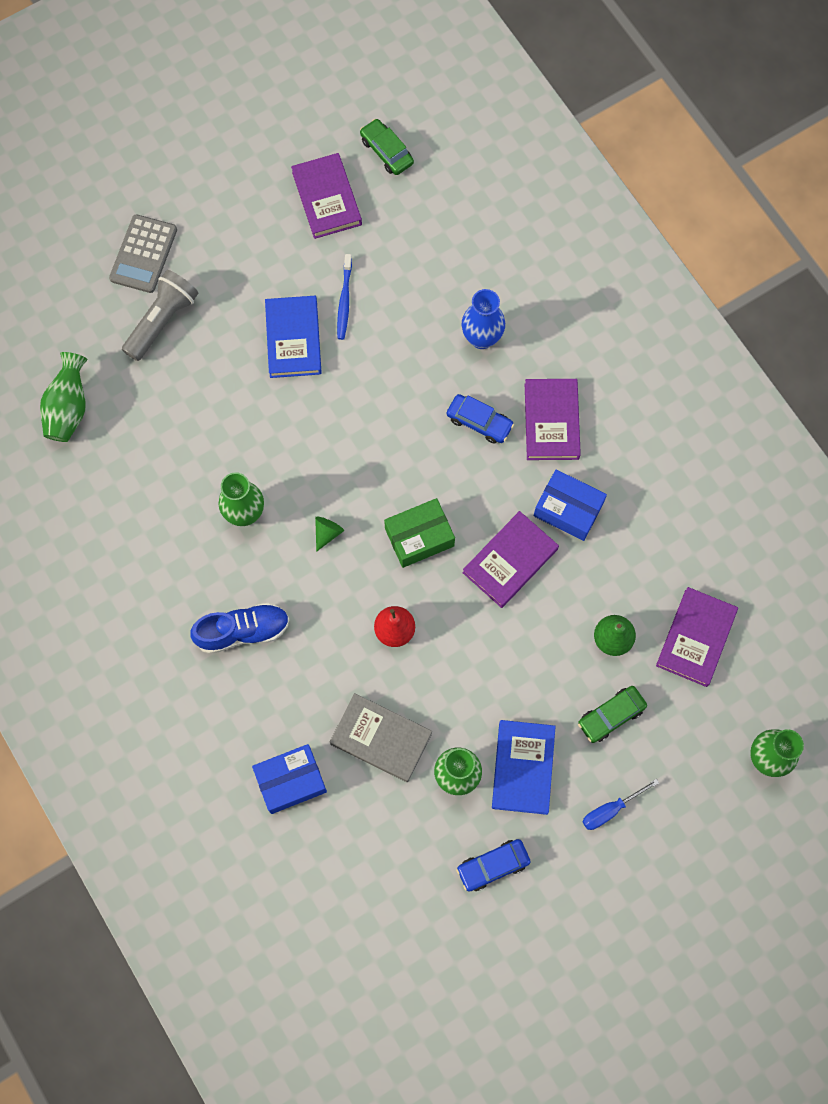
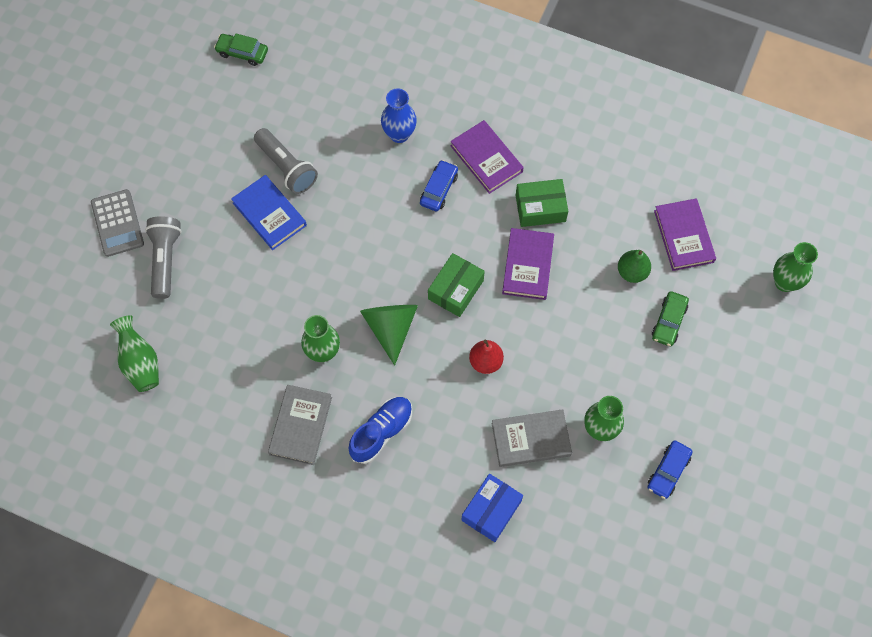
camera: 35 degrees left, 5 degrees down
(172, 572) = (301, 426): none -> grey book
(326, 198) = (223, 108): purple book -> none
(327, 533) = (390, 328): green cone -> green cone, size x2.17
(344, 301) = (286, 167): blue toothbrush -> grey flashlight
(479, 422) = (439, 189): blue car -> blue car turned 60 degrees counterclockwise
(523, 768) = (638, 394): blue book -> none
(568, 509) = (540, 208): blue box -> green box
(610, 809) = (714, 382): blue screwdriver -> none

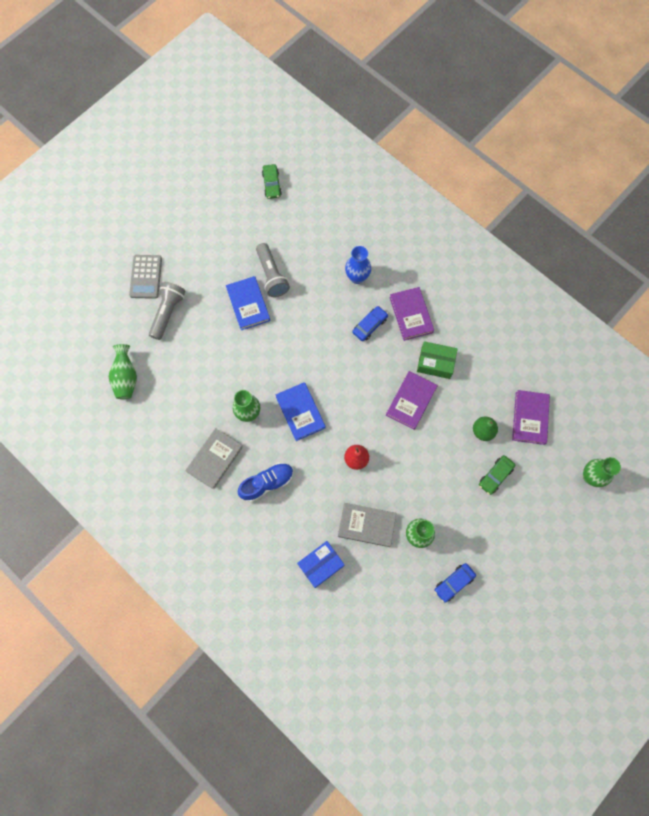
camera: 20 degrees right, 5 degrees up
(242, 52) = (271, 184): green car -> green car turned 135 degrees counterclockwise
(390, 328) = (300, 412): green cone -> blue book
(455, 289) = (354, 401): green box -> none

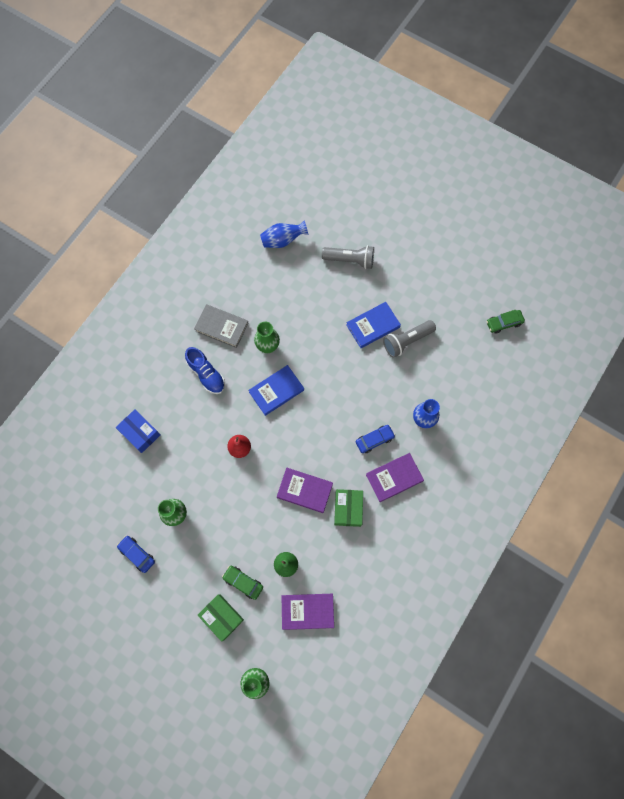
camera: 80 degrees right, 0 degrees up
(126, 378) = (283, 240): green vase -> blue vase
(146, 277) = (381, 235): grey calculator -> none
(366, 525) = (180, 467): grey book -> none
(370, 325) = (374, 440): blue car -> blue car turned 60 degrees counterclockwise
(527, 502) = (222, 617): none -> green box

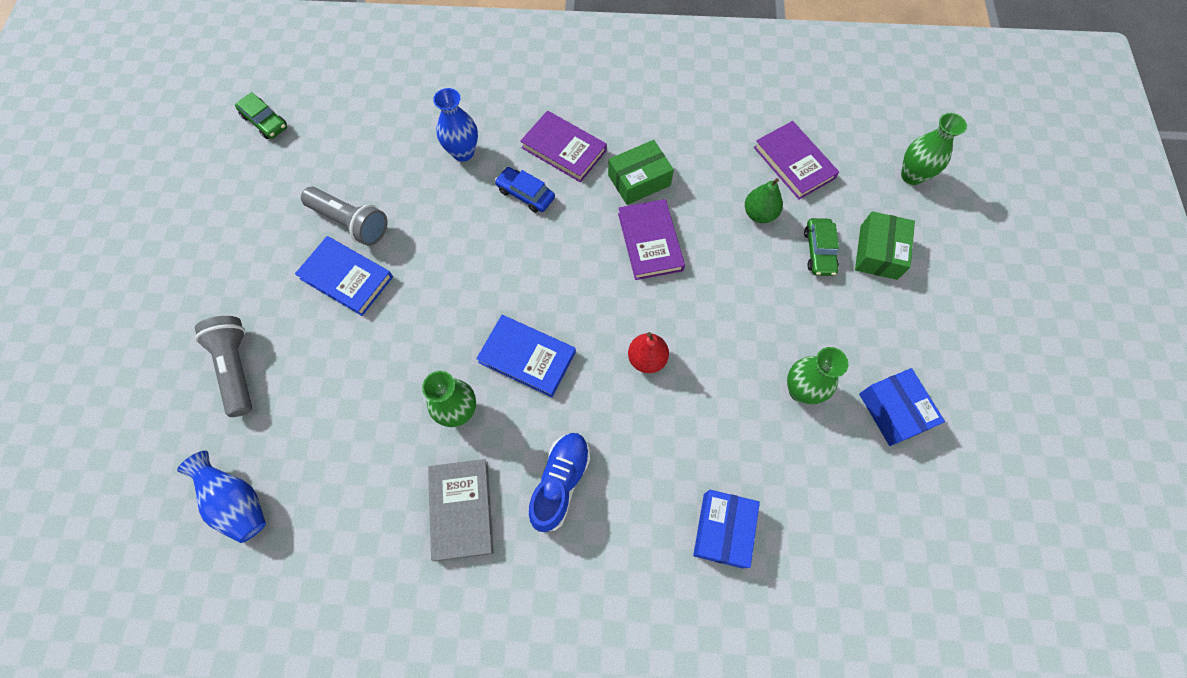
camera: 120 degrees left, 5 degrees down
(137, 554) = (893, 411): blue car -> blue box

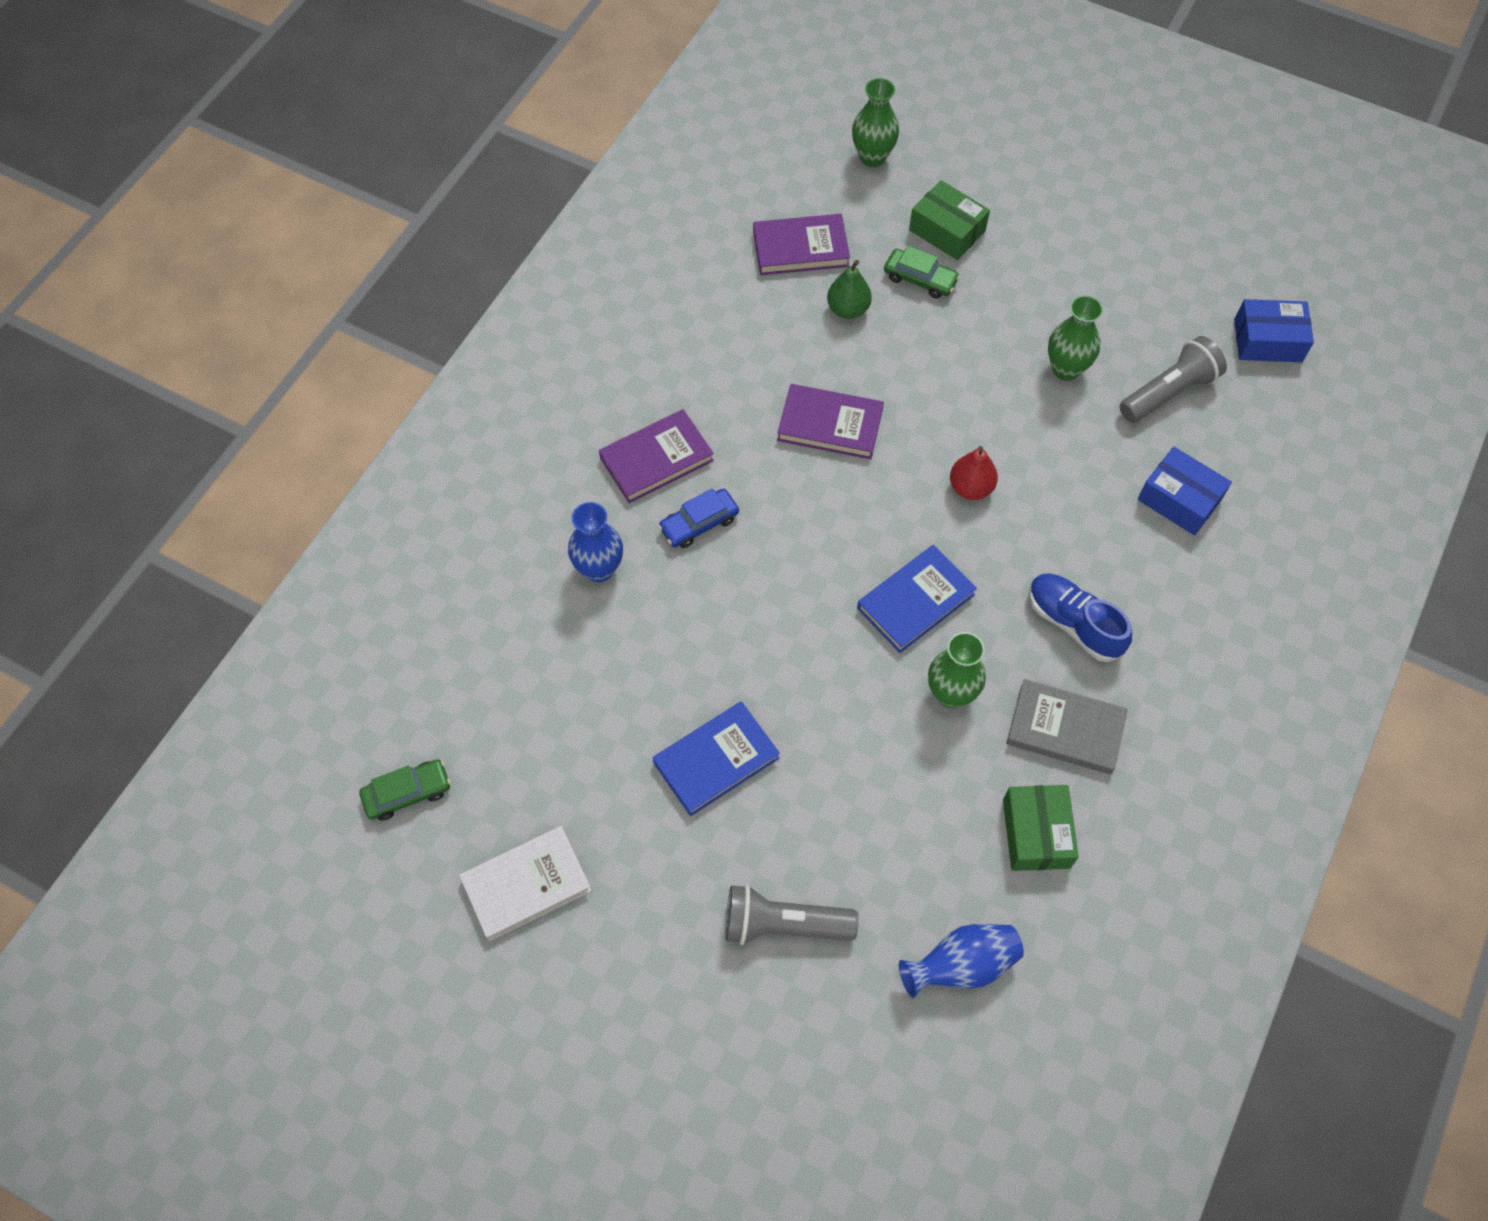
camera: 65 degrees left, 5 degrees down
(223, 208) = (526, 885): none -> white book
(350, 222) = (636, 732): grey flashlight -> grey flashlight (1168, 392)
(639, 180) = (743, 401): green box -> green box (1036, 833)
(893, 411) = (1120, 305): blue box -> blue box (1267, 341)

